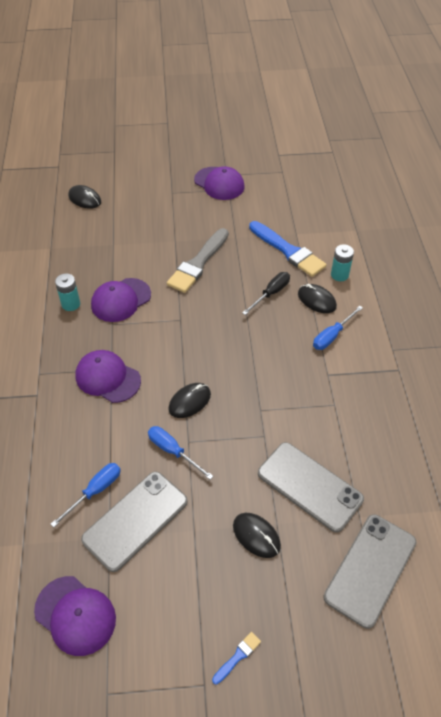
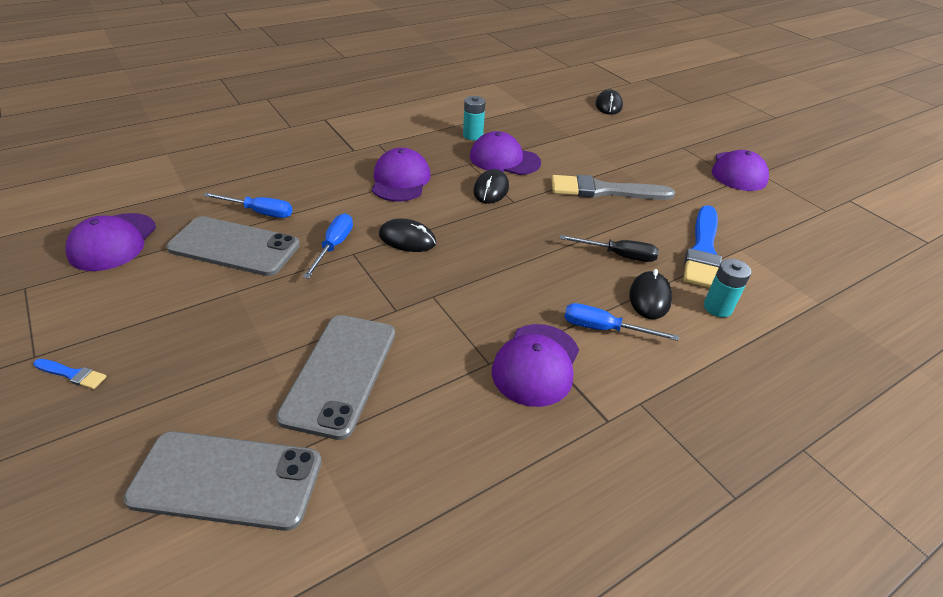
camera: 60 degrees right, 10 degrees down
(256, 536) = (245, 344): black mouse -> black mouse (491, 189)
(345, 382) = (536, 364): none -> purple cap

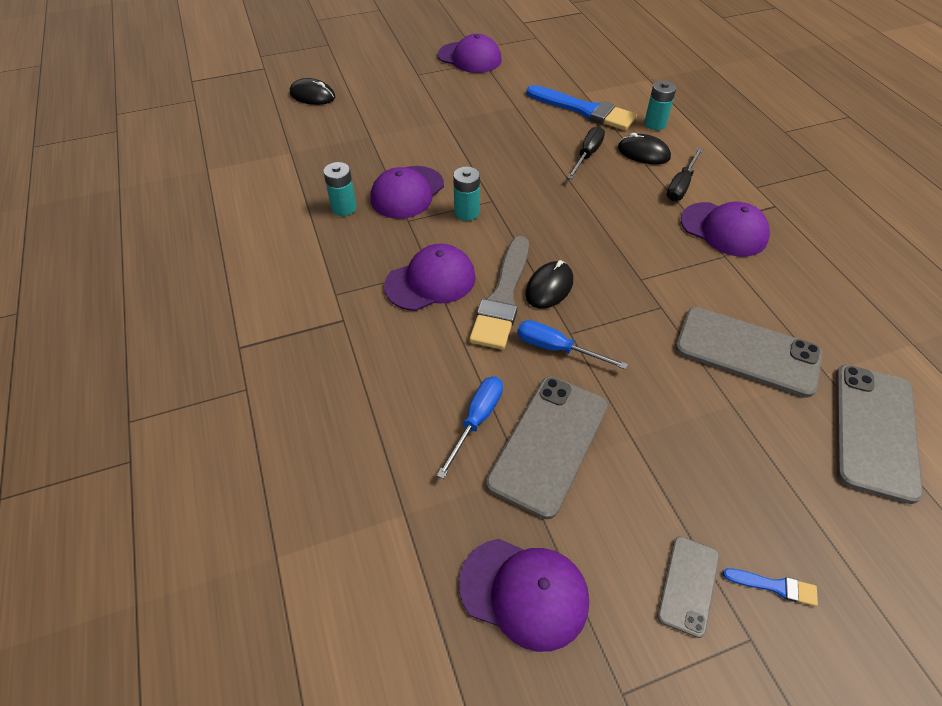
camera: 75 degrees left, 10 degrees up
(72, 374) = (774, 586): blue brush -> blue brush turned 75 degrees clockwise
(91, 321) = (688, 585): none -> grey phone
(400, 180) = (430, 281): purple cap -> purple cap turned 135 degrees clockwise
(491, 189) = (466, 212): black mouse -> turquoise battery
(604, 191) = (485, 139): grey brush -> grey brush (503, 297)
(604, 329) = (681, 185): blue screwdriver -> black screwdriver

